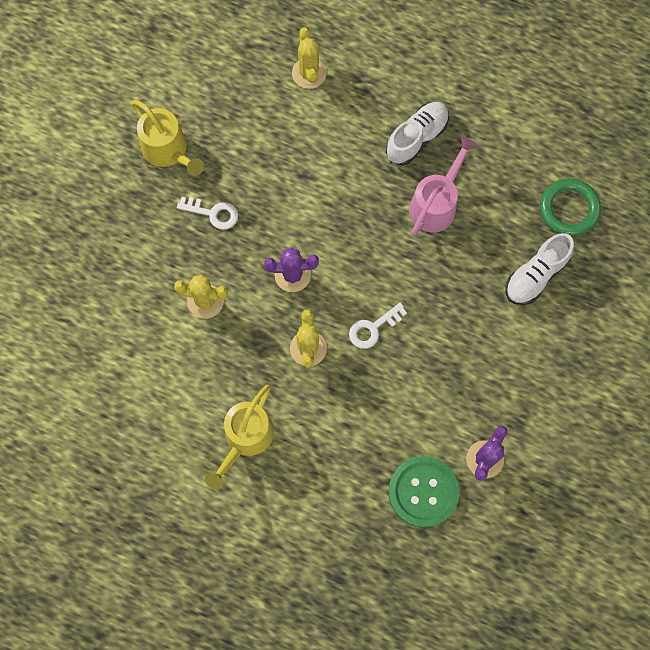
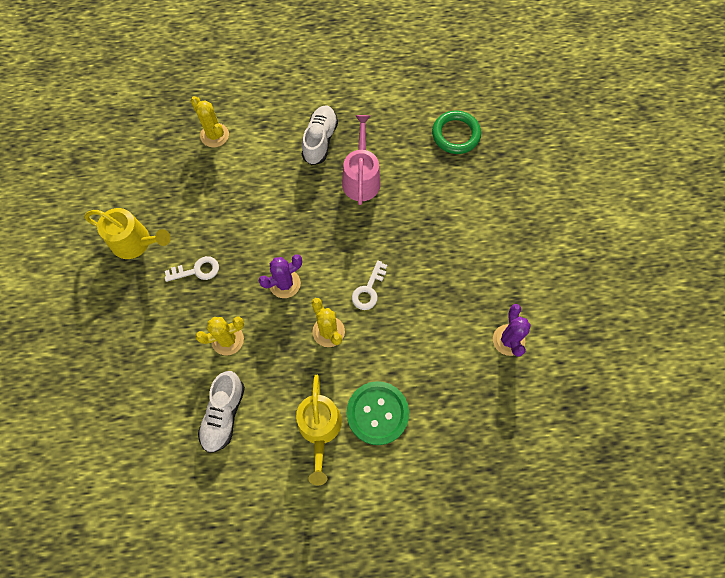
camera: 30 degrees left, 5 degrees down
(423, 492) = (479, 390): green button -> green button (377, 413)
(536, 275) = (462, 190): white shoe -> white shoe (224, 414)

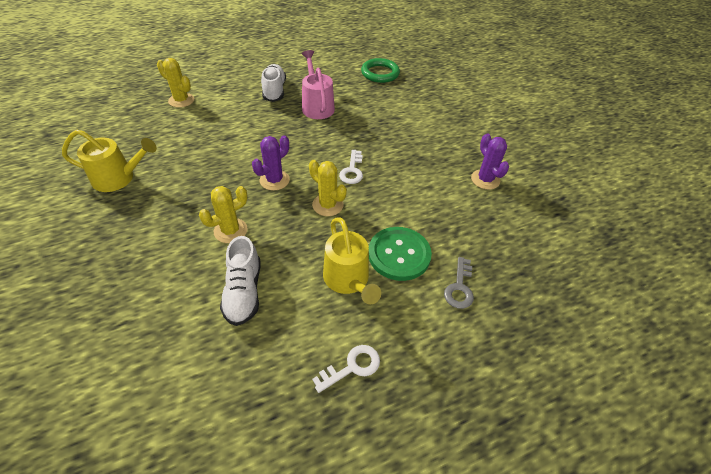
camera: 20 degrees left, 20 degrees down
(197, 270) = (186, 187): white key -> white key (352, 367)
(420, 467) = (459, 287): none -> grey key

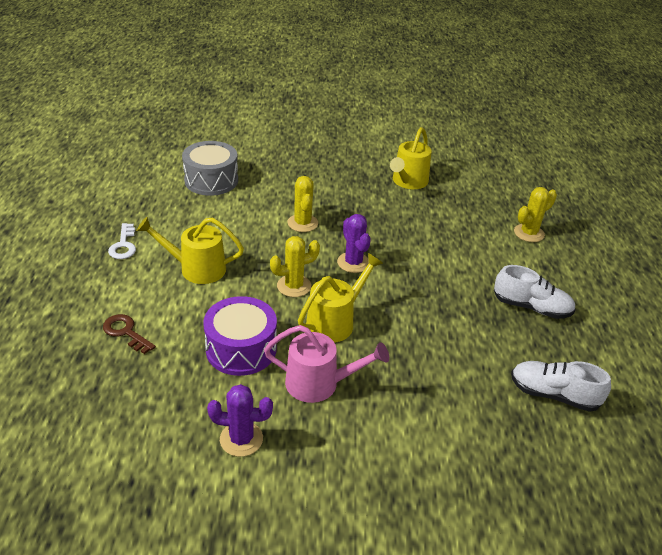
camera: 115 degrees right, 10 degrees down
(173, 351) = (211, 180): none -> grey drum
(243, 292) = (233, 215): white shoe -> white shoe (553, 395)
(317, 106) = (481, 335): pink watering can -> pink watering can (320, 384)
(352, 170) = (335, 321): white key -> yellow watering can
(380, 73) = (557, 441): green ring -> none
(399, 254) = (195, 309): green button -> none
(417, 209) = (241, 349): none -> purple drum
(459, 287) = (126, 332): grey key -> brown key

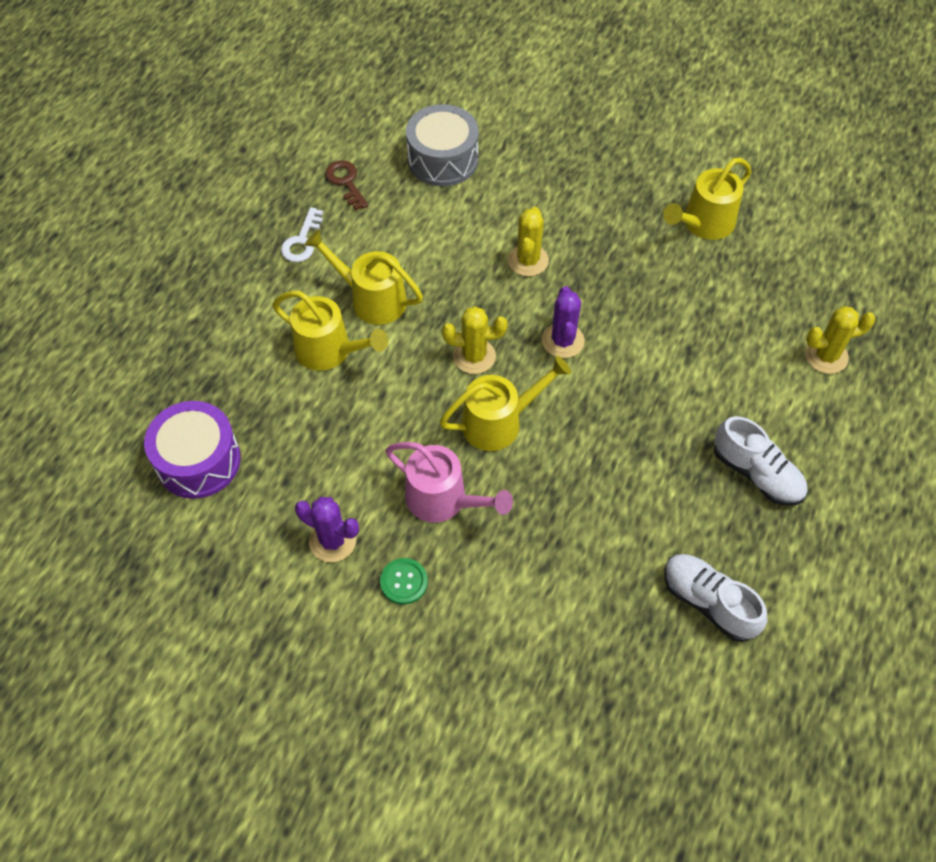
camera: 25 degrees right, 20 degrees up
(126, 332) = (264, 368): brown key -> brown key (346, 182)
(178, 308) = (330, 351): none -> yellow watering can
(241, 349) = (377, 427): purple drum -> purple drum (198, 461)
(317, 451) = (404, 582): none -> green button

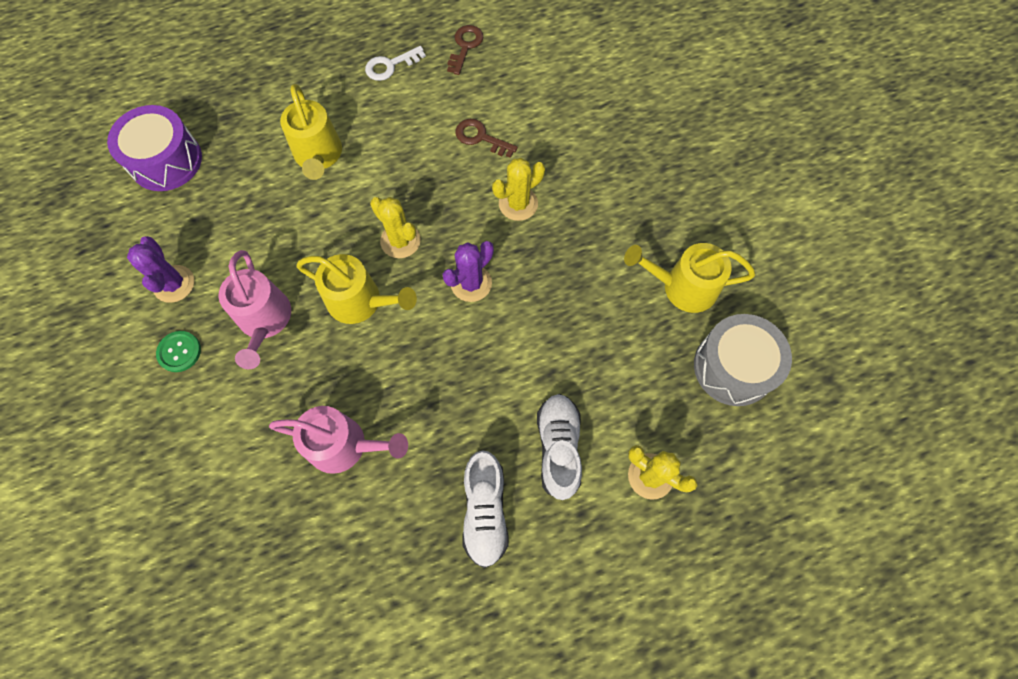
camera: 45 degrees right, 10 degrees up
(371, 298) = (385, 142): yellow watering can -> none
(442, 237) = (481, 138): none -> brown key
(443, 159) = (548, 81): grey drum -> grey drum (733, 367)
(613, 524) = (345, 446): none -> pink watering can
(708, 602) = (337, 567): white shoe -> white shoe (558, 448)

